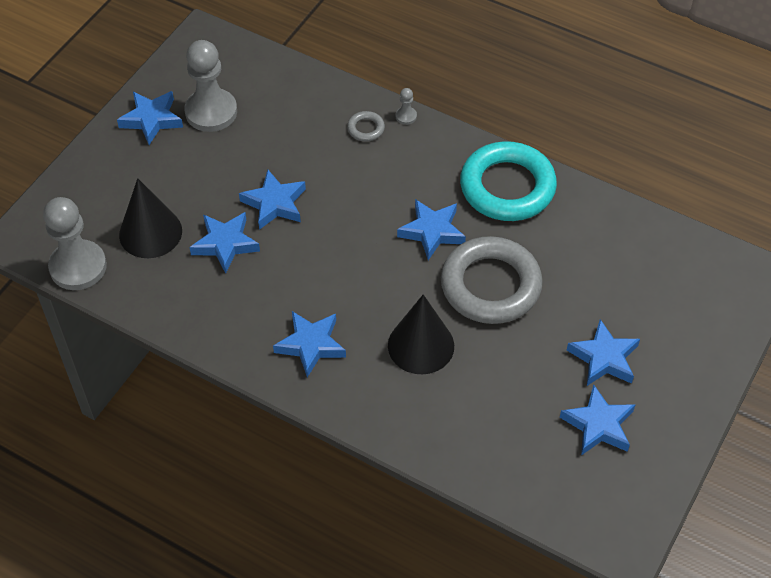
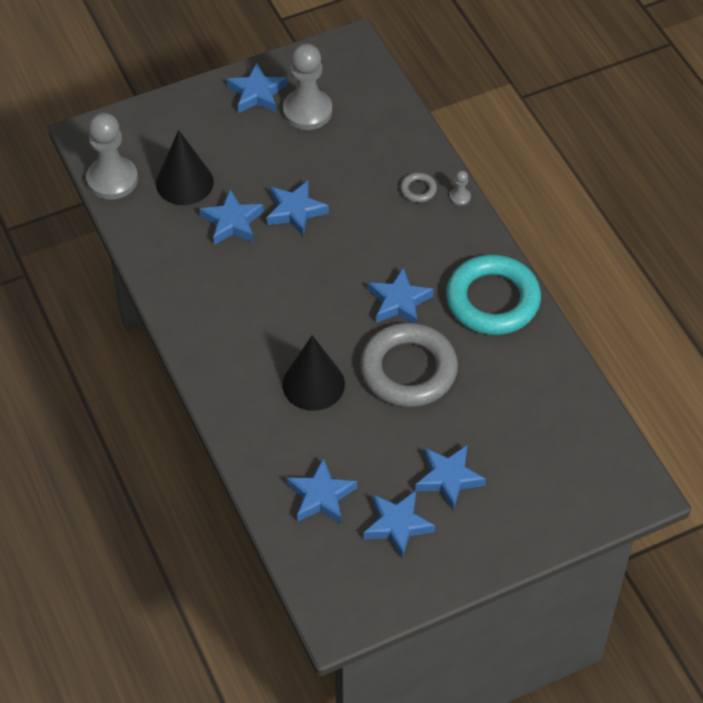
camera: 35 degrees right, 0 degrees up
(311, 345) = (231, 335): blue star -> blue star (321, 496)

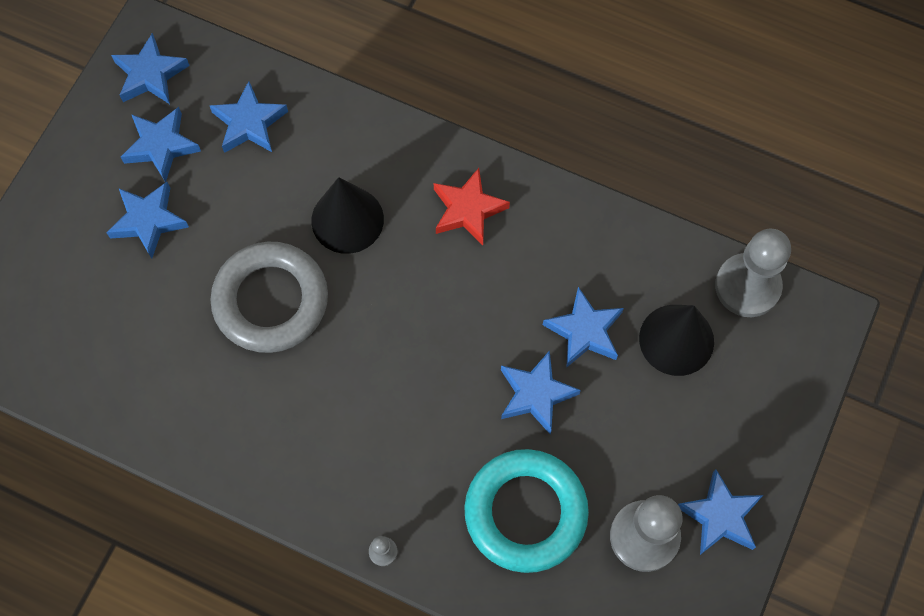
camera: 140 degrees right, 15 degrees up
(230, 335) = (468, 209): none -> red star
(399, 302) = (340, 369): blue star -> blue star (150, 74)
(418, 190) = (435, 525): grey ring -> none
(492, 300) = (249, 444): turquoise ring -> turquoise ring (525, 512)

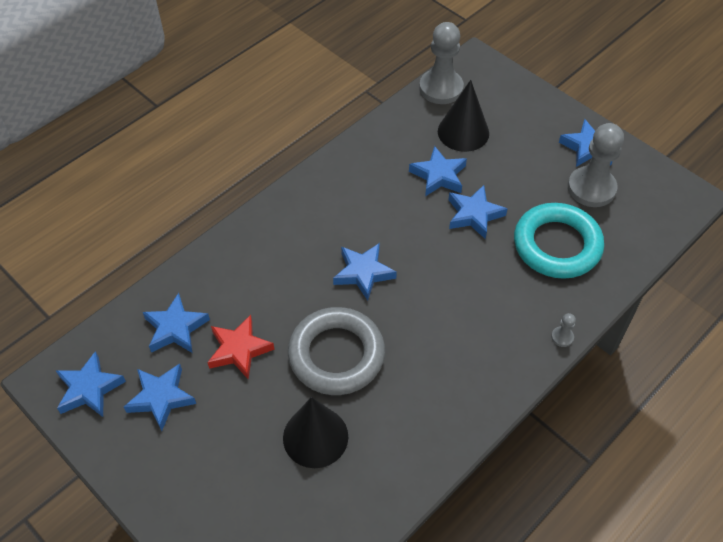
camera: 70 degrees left, 15 degrees down
(148, 221) = (225, 425): blue star -> blue star (363, 273)
(347, 220) = (292, 286): black cone -> black cone (315, 437)
(468, 209) = (320, 211): red star -> red star (239, 349)

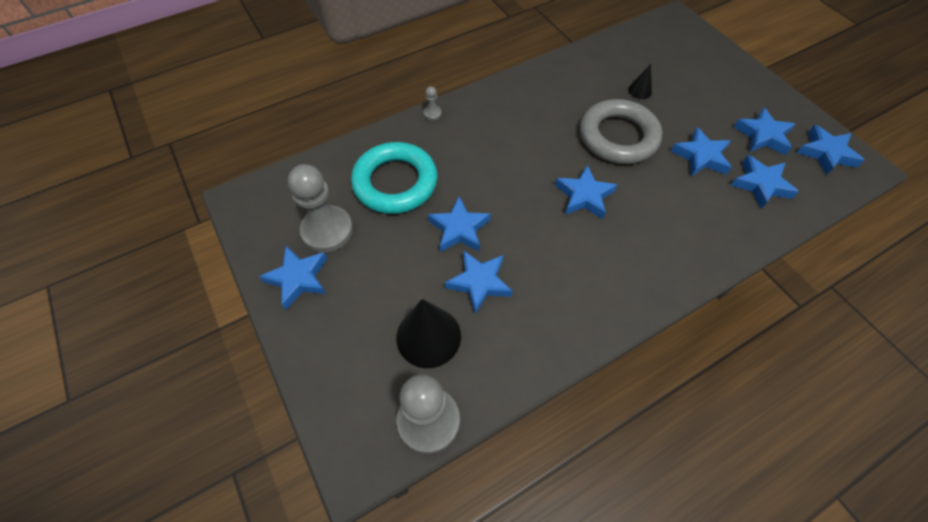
camera: 165 degrees left, 5 degrees up
(239, 349) = (701, 156): red star -> blue star
(315, 437) = (640, 90): black cone -> black cone, size x0.49

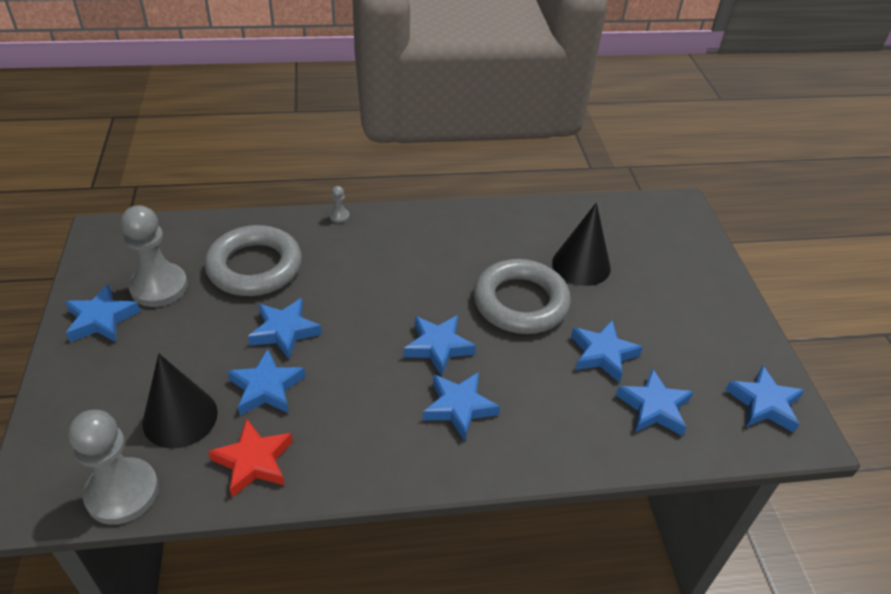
camera: 20 degrees right, 15 degrees down
(395, 182) = (255, 267): turquoise ring -> grey ring
(513, 348) = (253, 461): none -> red star
(640, 90) = (581, 265): black cone -> black cone, size x2.04
(763, 136) = (696, 358): blue star -> blue star (459, 407)

